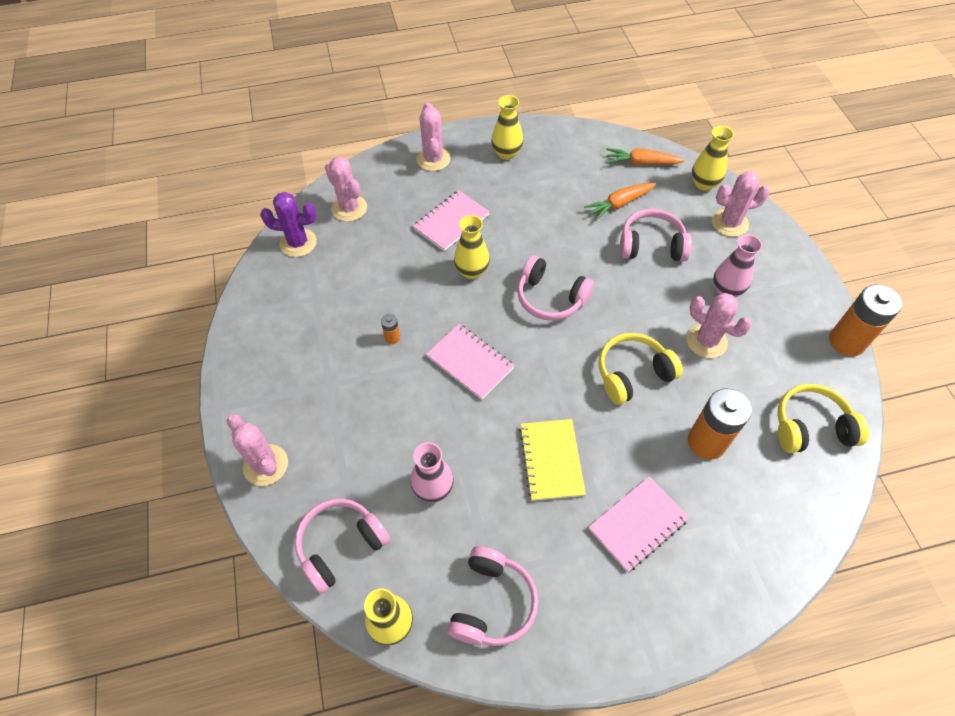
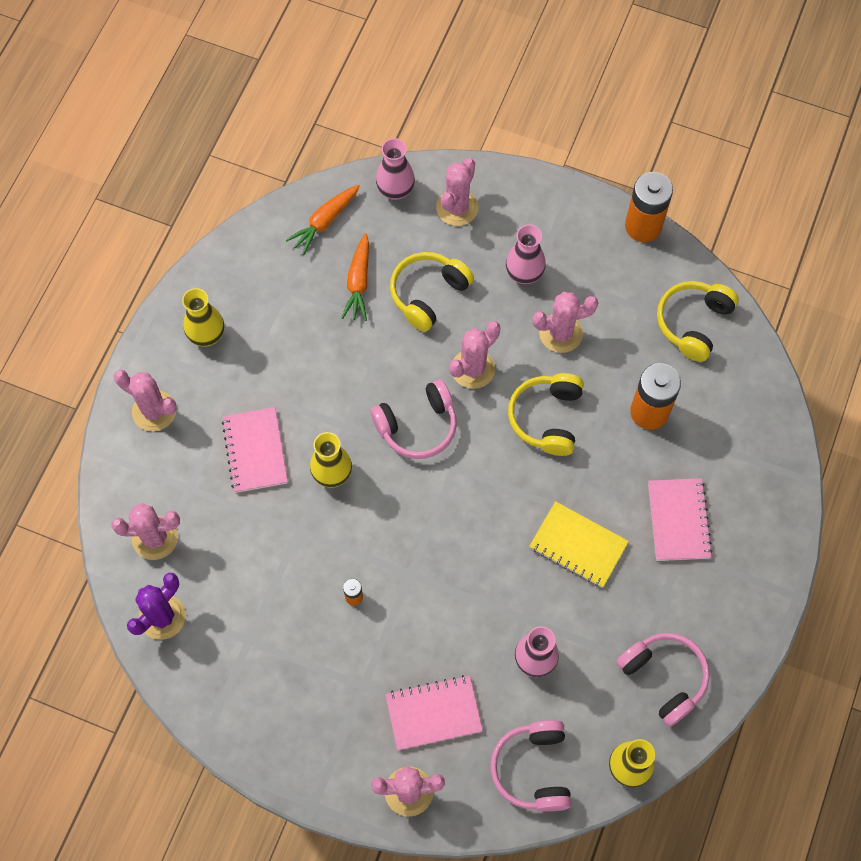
camera: 55 degrees left, 10 degrees up
(470, 362) = (433, 545): pink notebook -> pink notebook (433, 713)
(624, 304) = (473, 369): none -> pink cactus
(651, 245) = (428, 294): pink headphones -> yellow headphones
(704, 184) = (395, 190): yellow vase -> pink vase

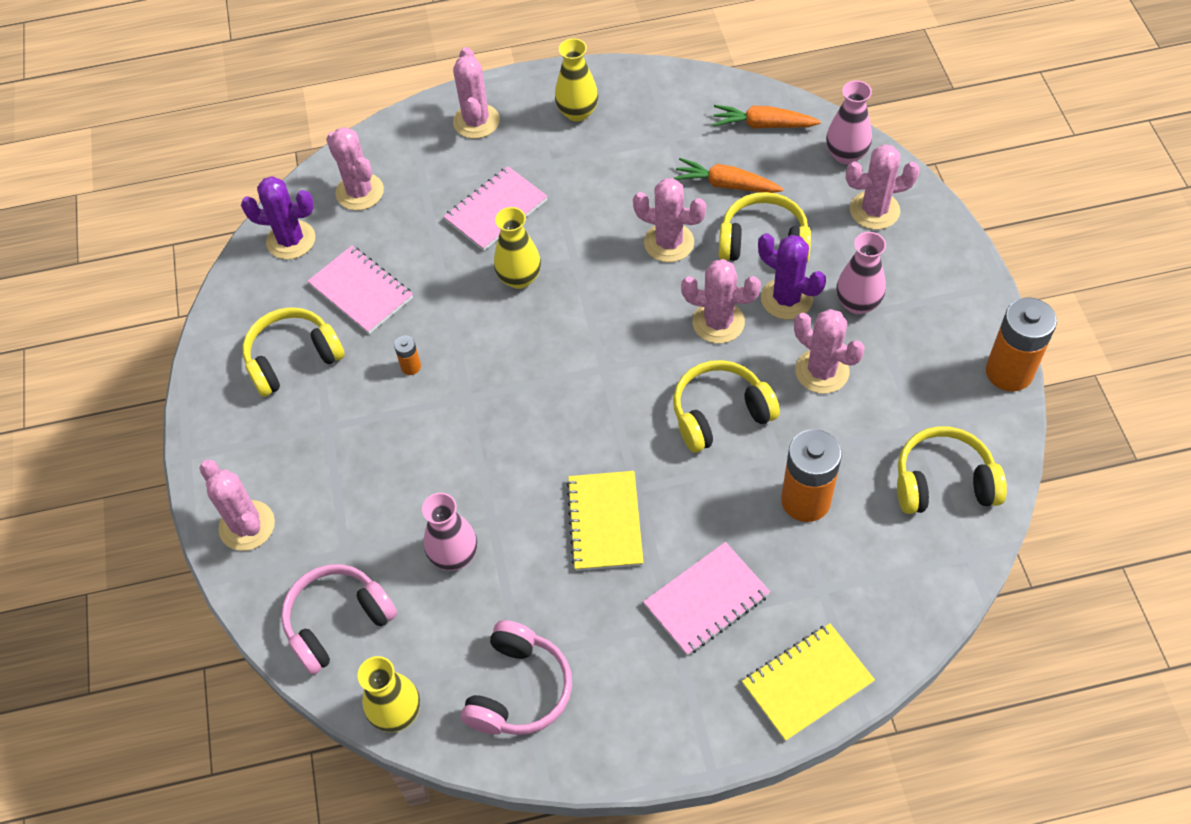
camera: 60 degrees right, 10 degrees down
(281, 678) = (293, 358): none -> yellow headphones
(358, 283) = (725, 184): orange carrot -> orange carrot turned 45 degrees clockwise
(380, 354) = (669, 243): none -> pink cactus
(417, 426) = (621, 314): pink headphones -> none
(433, 713) = (339, 500): pink notebook -> pink notebook (361, 291)
(487, 313) = (786, 299): none -> purple cactus
(774, 500) = (807, 683): none -> yellow notebook

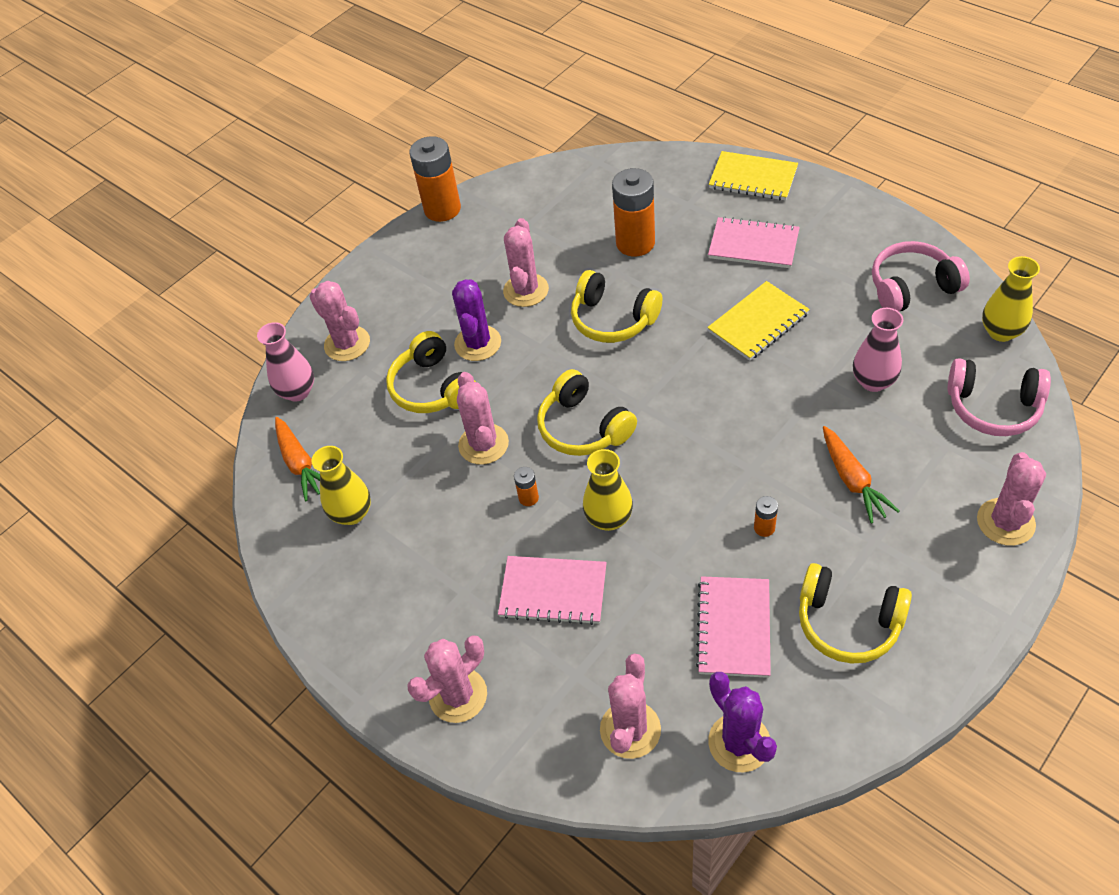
camera: 125 degrees left, 5 degrees down
(577, 112) = (382, 614): yellow vase -> yellow vase (352, 513)
(588, 241) = (528, 498): none -> orange battery
(718, 322) = (535, 367): pink cactus -> none
(725, 184) = (390, 447): orange carrot -> orange carrot (852, 481)
(857, 303) = (448, 305): pink vase -> none
(943, 482) = (557, 195): yellow headphones -> yellow headphones (583, 427)

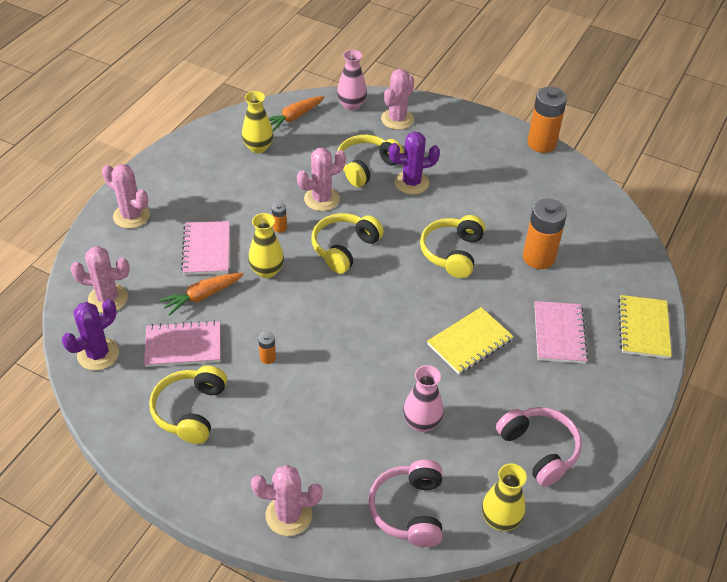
camera: 70 degrees right, 5 degrees down
(526, 290) = (469, 200): pink cactus -> none
(758, 323) = (469, 342): yellow notebook -> yellow notebook turned 75 degrees counterclockwise
(852, 481) = (317, 410): orange carrot -> orange carrot (202, 296)

